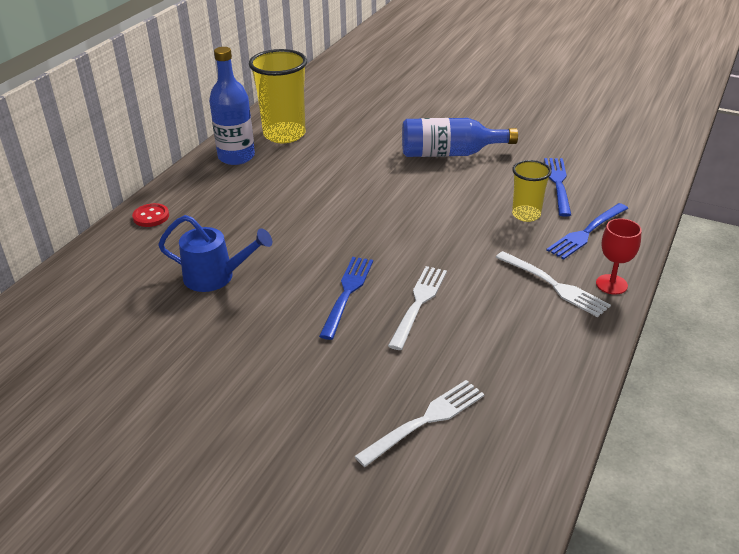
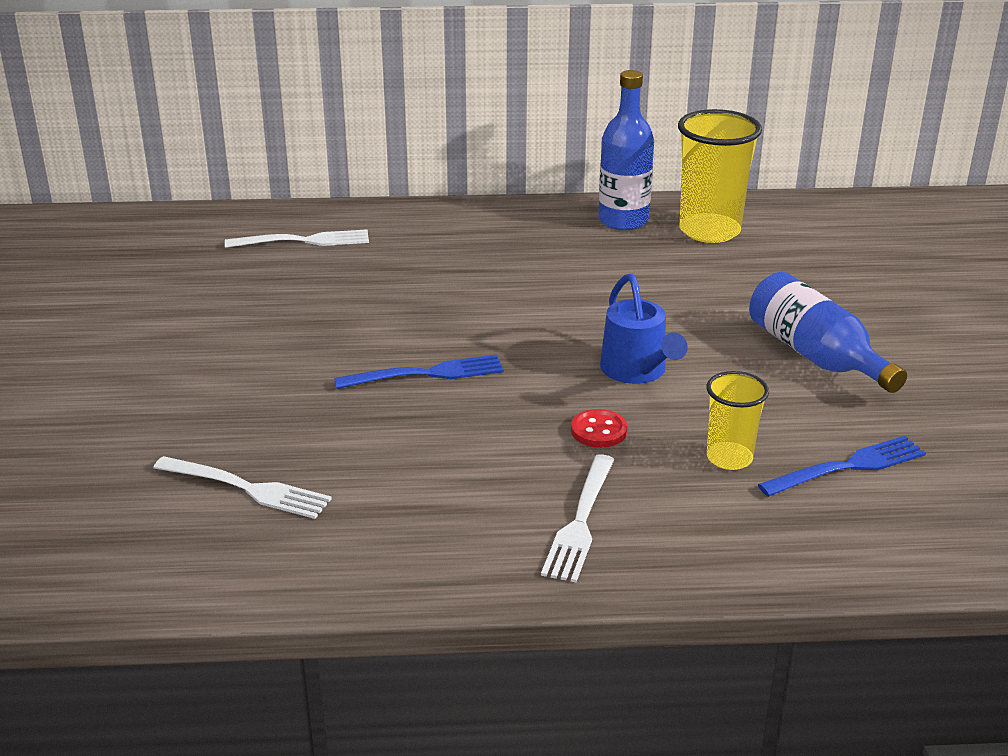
camera: 60 degrees right, 5 degrees down
(151, 216) = (455, 218): red button -> red button (598, 431)
(216, 277) = (386, 289): blue watering can -> blue watering can (637, 372)
(418, 303) = (448, 427): white fork -> white fork (303, 241)
(586, 232) = (741, 522): blue fork -> none
(611, 284) = (630, 573): red goblet -> none

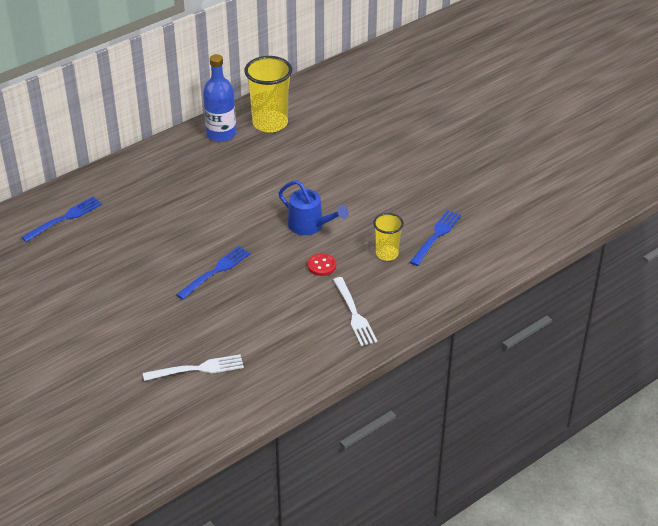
camera: 35 degrees left, 10 degrees up
(303, 241) = (64, 218): white fork -> blue fork
(815, 356) = (379, 182): blue bottle -> none

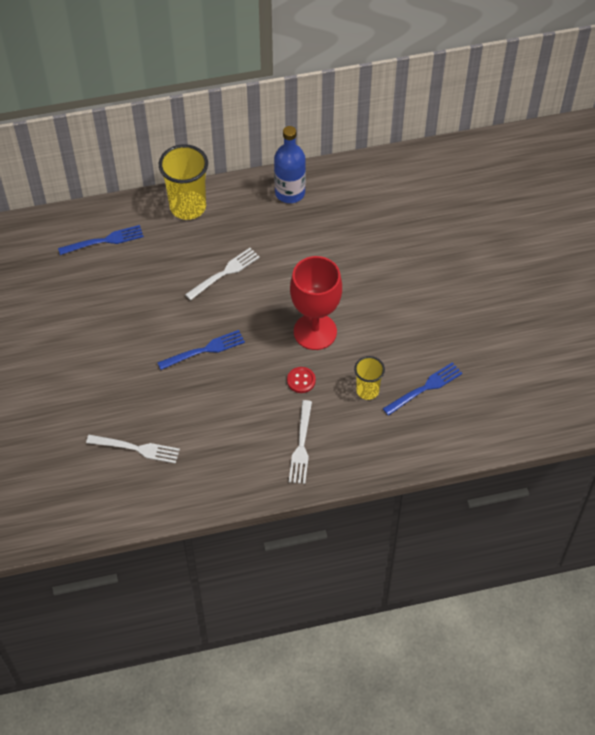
camera: 25 degrees right, 15 degrees up
(198, 208) = (224, 273): none -> white fork
(270, 123) = (342, 196): yellow cup -> yellow cup (188, 207)
(310, 226) = (315, 331): blue watering can -> red goblet

